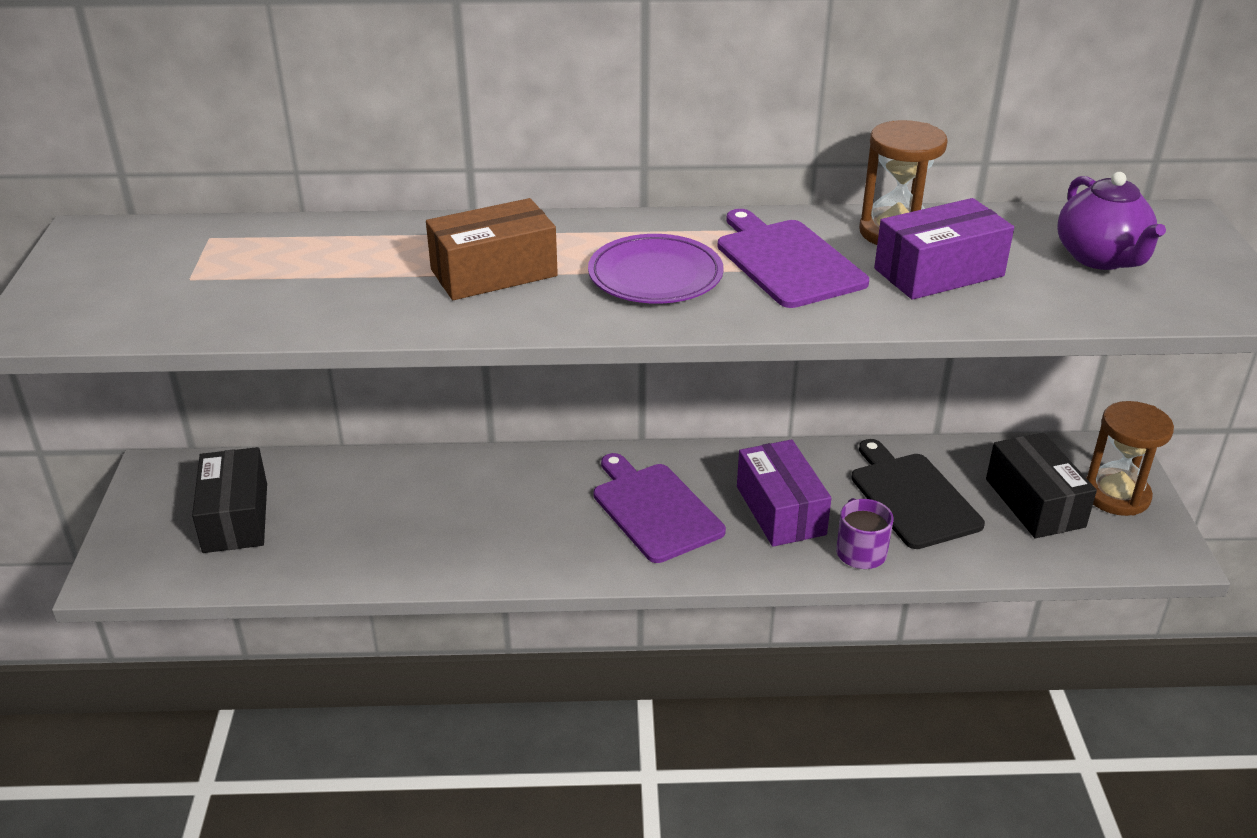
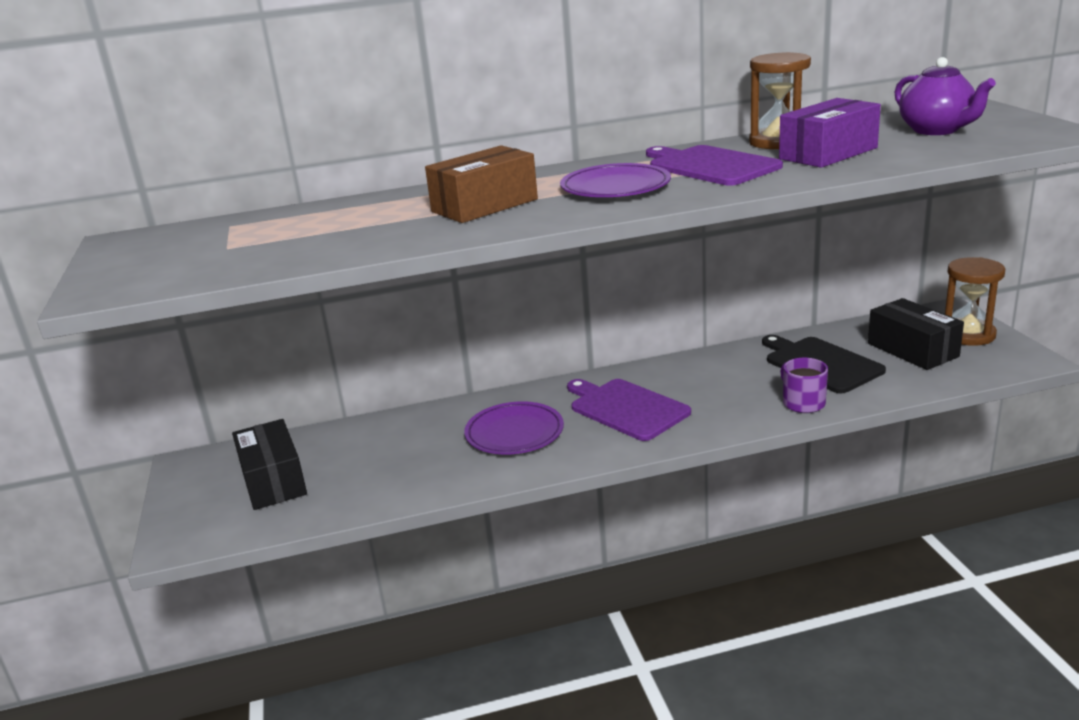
camera: 10 degrees left, 10 degrees down
(515, 514) = (514, 433): none -> purple plate
(780, 510) = (725, 390): purple box -> none

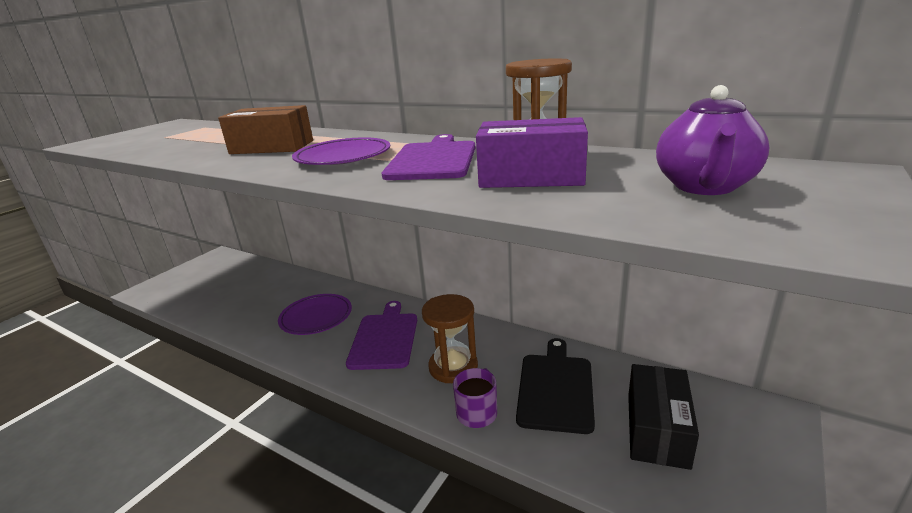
camera: 45 degrees right, 0 degrees up
(273, 481) = (214, 281): black box -> none
(967, 335) = (748, 452): brown hourglass -> brown hourglass (453, 367)

